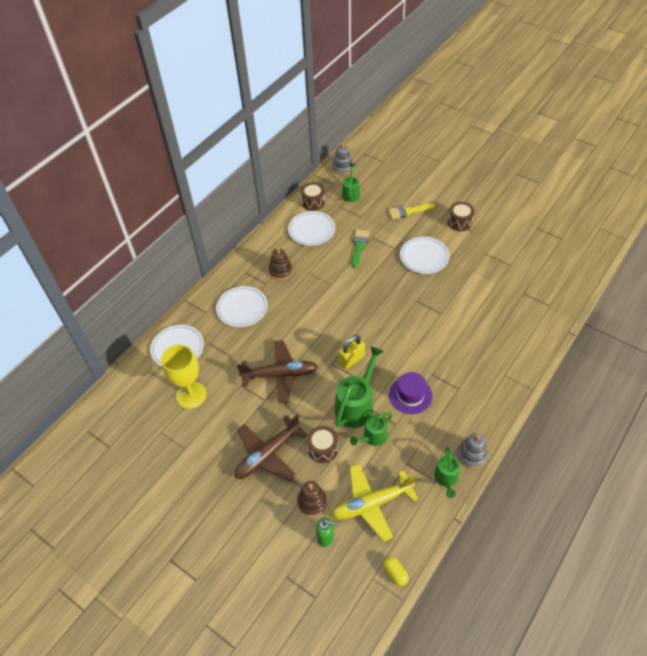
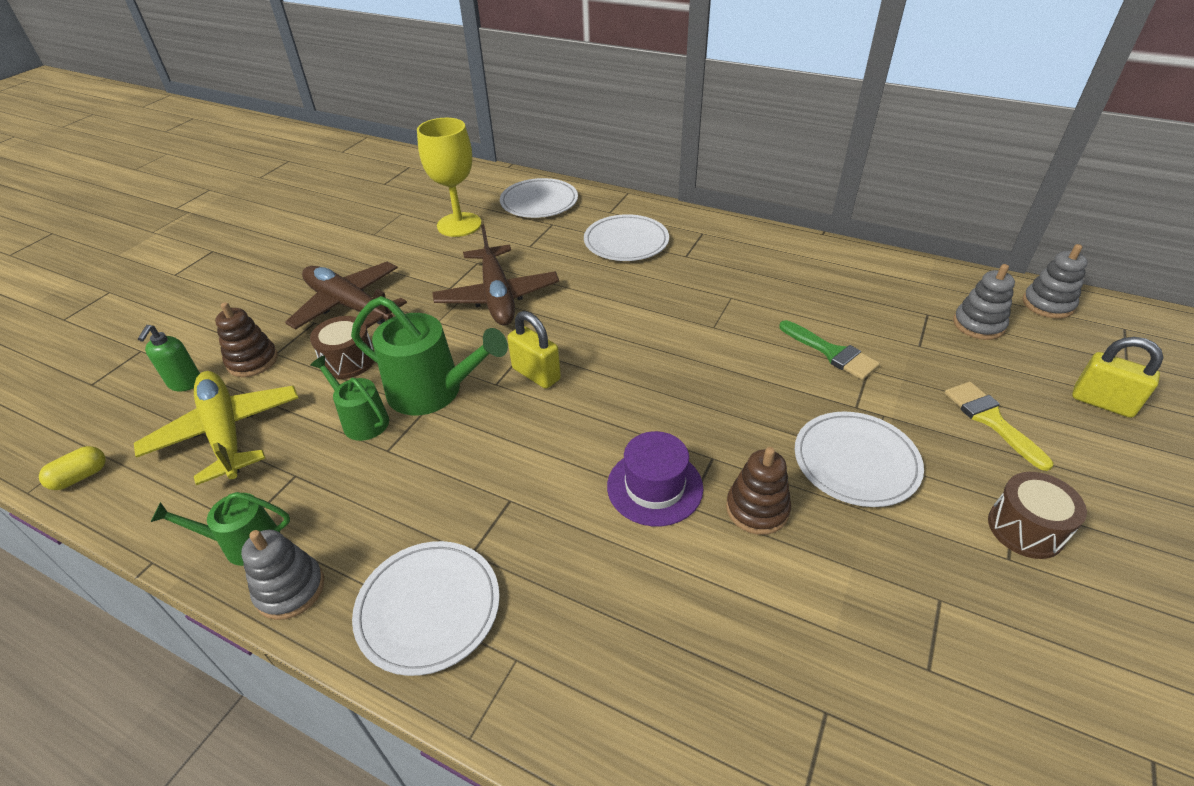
camera: 80 degrees right, 10 degrees down
(280, 271) = (719, 266): brown stacking toy -> brown stacking toy (757, 509)
(311, 230) = (839, 287): white plate -> white plate (428, 608)
(313, 202) = (914, 279): brown drum -> none
(351, 193) = (978, 325): green watering can -> grey stacking toy
(359, 246) = (831, 353): green brush -> green brush turned 45 degrees clockwise
(403, 178) = (1102, 402): none -> yellow padlock
(410, 395) = (454, 467): purple hat -> purple hat (654, 487)

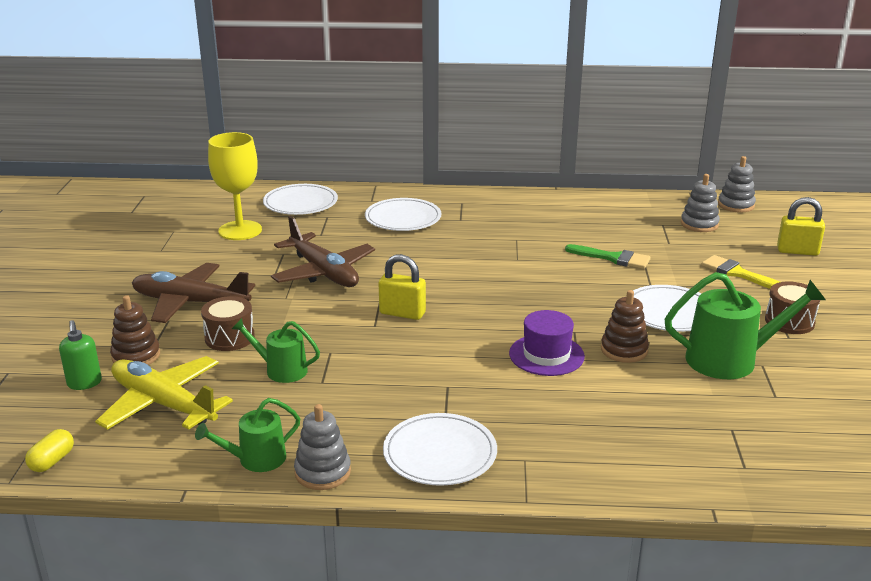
camera: 25 degrees left, 15 degrees down
(433, 391) = (325, 340): green watering can -> green watering can (729, 360)

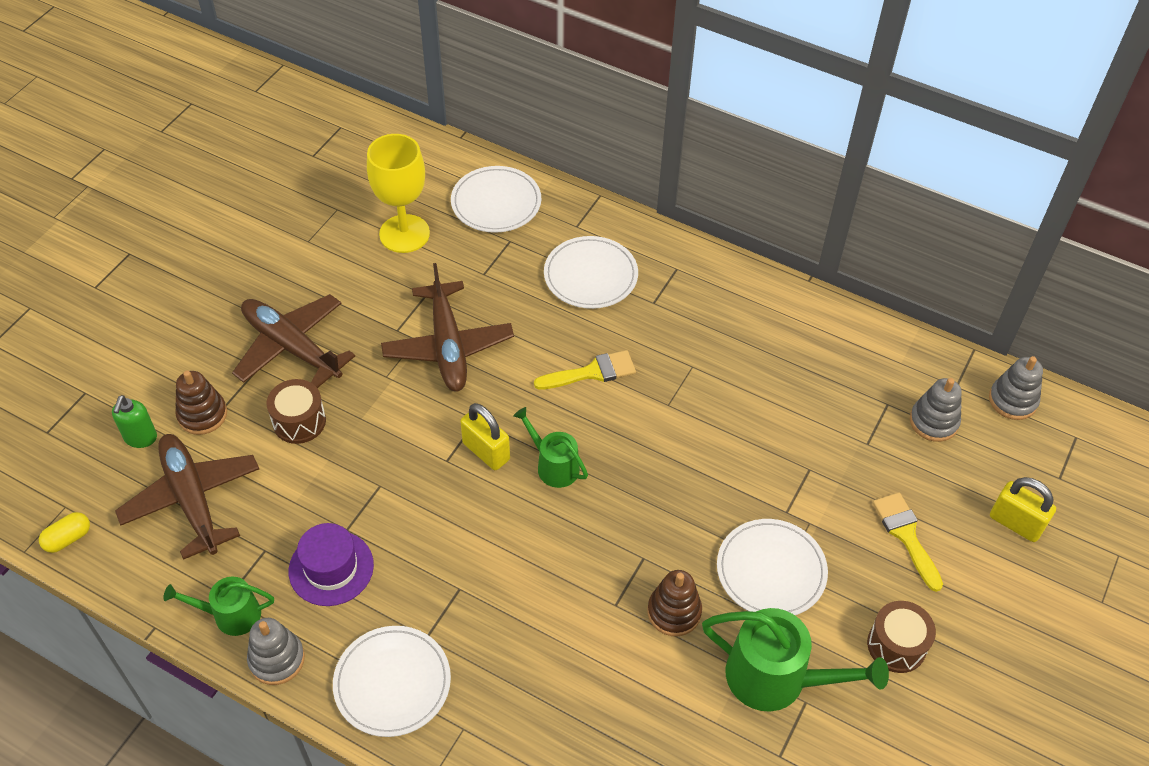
camera: 25 degrees right, 25 degrees up
(163, 404) = (192, 499): yellow plane -> brown plane
(281, 370) = (319, 494): green watering can -> green watering can (554, 466)
(447, 258) = (592, 372): none -> yellow brush
(546, 355) = (588, 584): purple hat -> purple hat (331, 568)
(613, 258) = (779, 446): green brush -> none

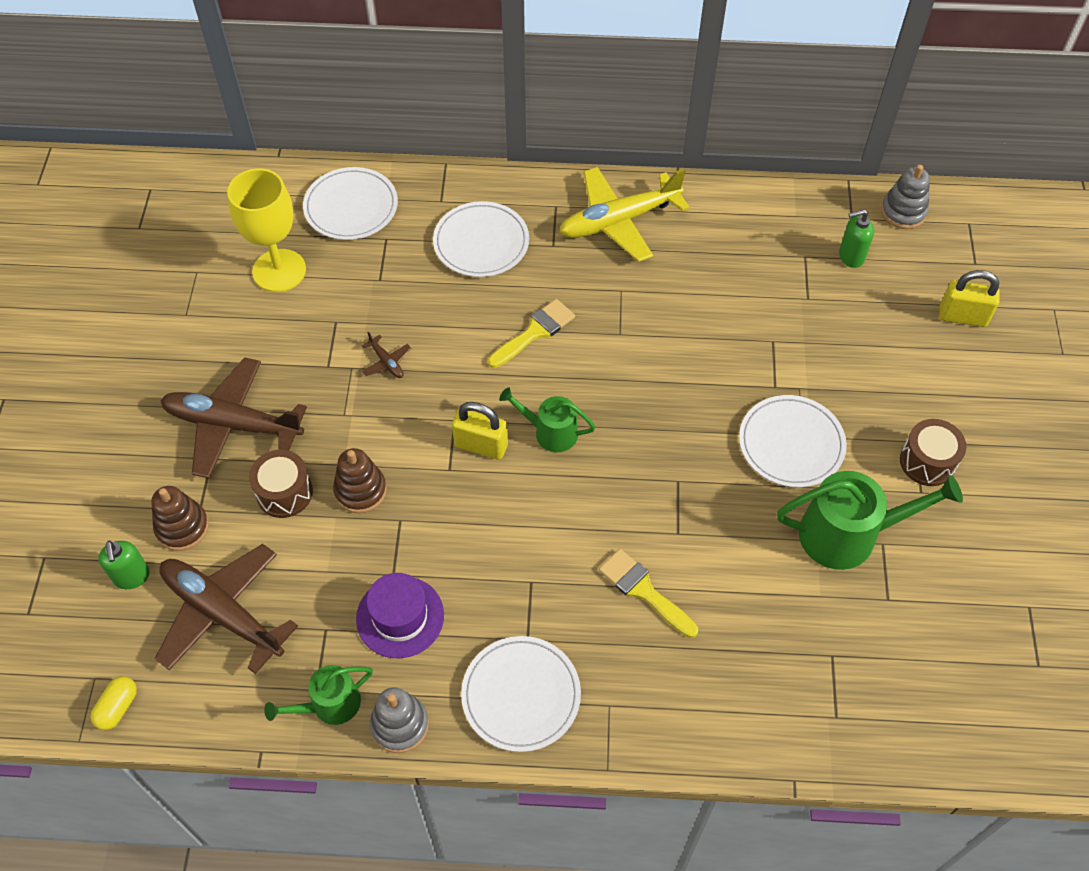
camera: 25 degrees left, 5 degrees up
(448, 346) = (386, 362): brown plane -> brown plane, size x0.40
(674, 612) = (731, 516): brown stacking toy -> brown stacking toy (360, 490)
(726, 304) = (618, 221): none -> yellow plane
(906, 535) = (883, 365): yellow brush -> yellow brush (644, 591)
(933, 422) = (851, 256): grey stacking toy -> green soap dispenser

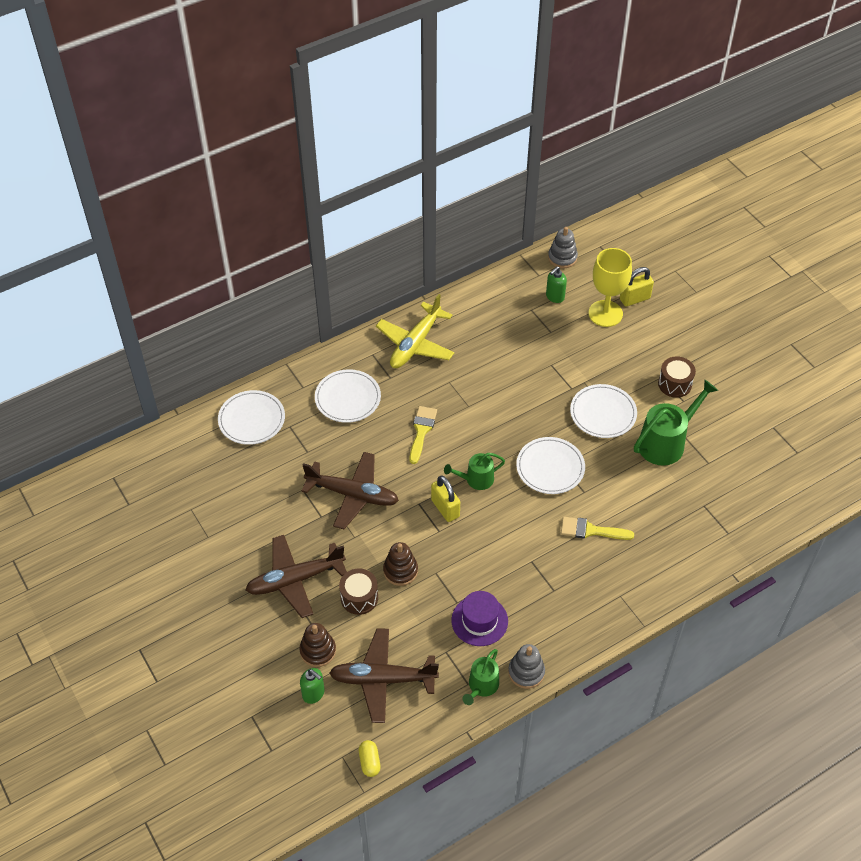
camera: 35 degrees left, 5 degrees down
(279, 270) = (242, 480): yellow goblet -> yellow goblet (605, 313)
(386, 362) = (353, 495): brown plane -> brown plane, size x2.49
(481, 445) = (445, 508): yellow padlock -> yellow padlock turned 75 degrees clockwise
(521, 695) = (573, 618): white plate -> white plate (550, 467)

